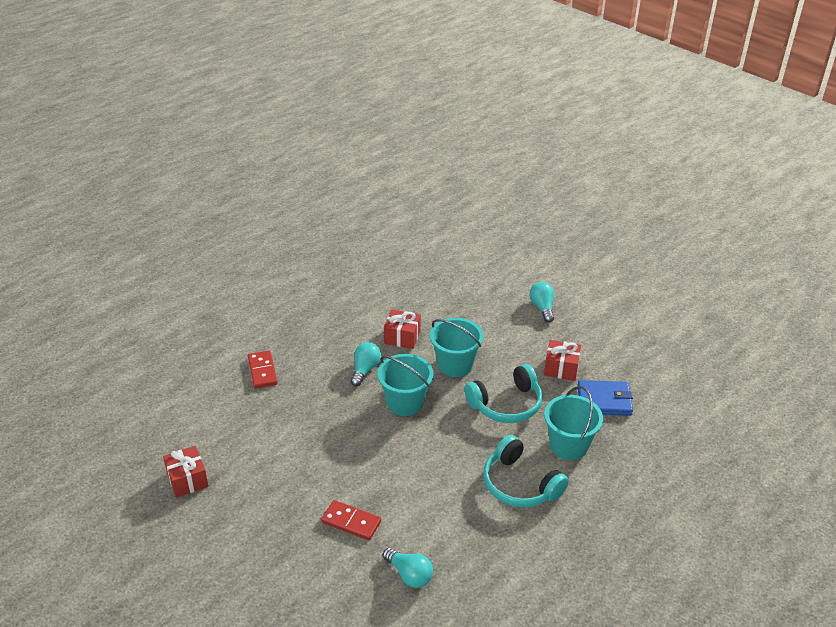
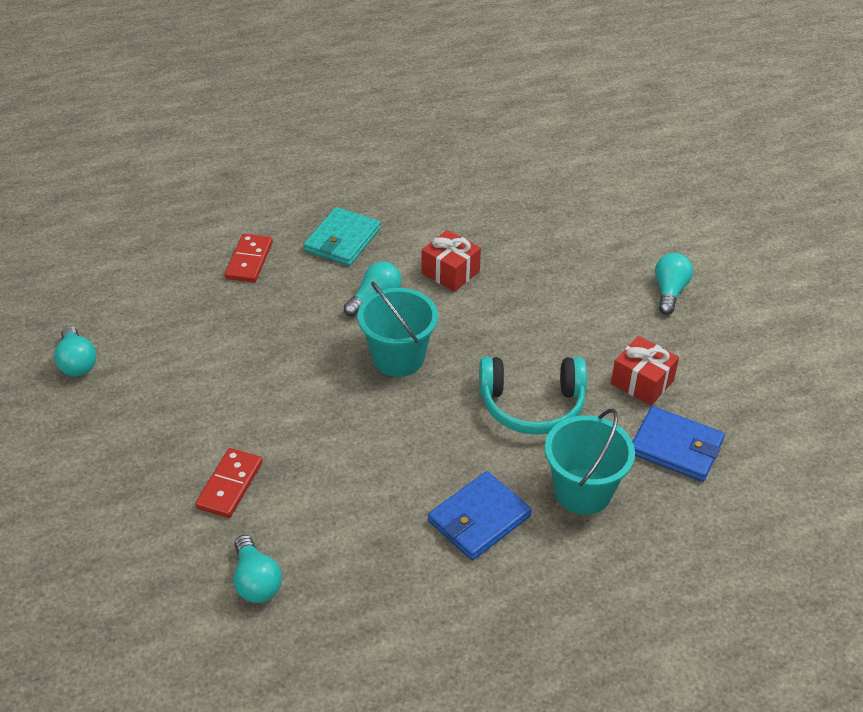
camera: 25 degrees right, 5 degrees up
(187, 479) = (77, 362): red gift -> turquoise light bulb
(317, 338) = (342, 240): none -> turquoise wallet
(351, 522) = (230, 485): red domino -> red domino turned 60 degrees clockwise
(455, 365) = (496, 330): turquoise bucket -> none
(519, 484) = (479, 519): turquoise headphones -> blue wallet

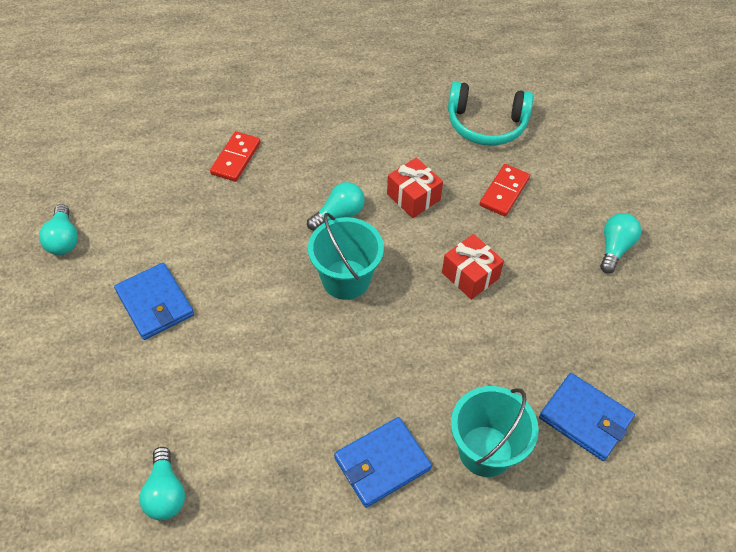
camera: 10 degrees right, 10 degrees up
(197, 408) = (155, 303): none -> blue wallet
(230, 485) = (166, 388): red domino -> red domino (504, 192)
(342, 240) = (323, 149): turquoise wallet -> none
(532, 405) = (458, 350): turquoise headphones -> turquoise headphones (486, 124)
(642, 382) = (567, 342): red gift -> red gift (470, 275)

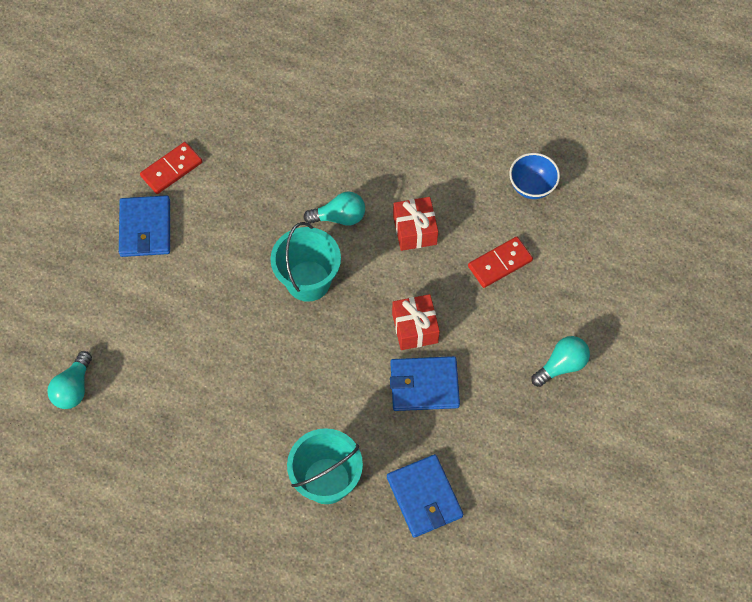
camera: 30 degrees right, 10 degrees up
(63, 239) = (104, 135): turquoise light bulb -> none
(236, 158) = (284, 120): red domino -> red domino (171, 169)
(382, 463) = (241, 448): blue wallet -> blue wallet (424, 385)
(486, 124) = (531, 186): turquoise headphones -> blue bowl

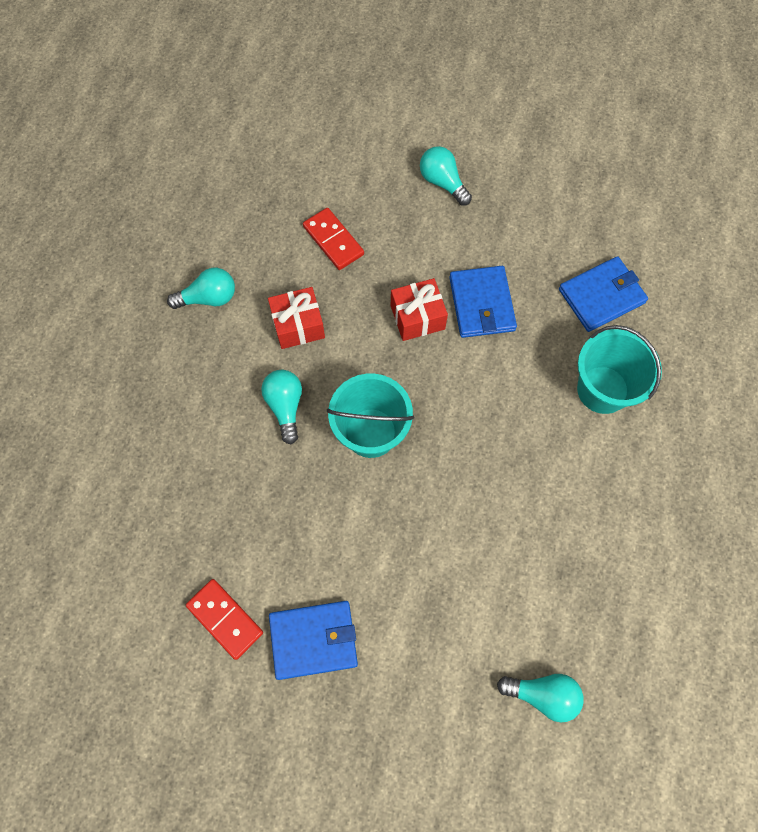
camera: 95 degrees left, 5 degrees up
(447, 162) = (208, 298): none -> turquoise light bulb
(531, 186) = (238, 214): blue bowl -> none

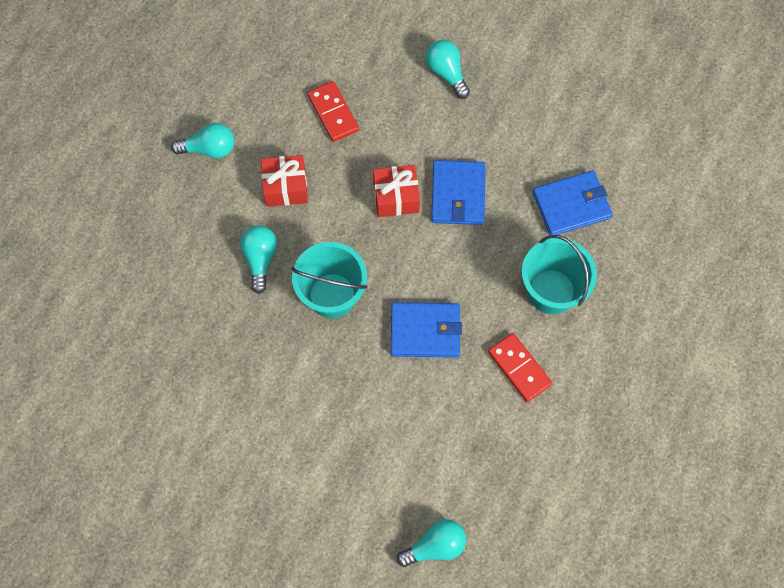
camera: 10 degrees right, 0 degrees up
(225, 619) = (174, 434): red domino -> red domino (519, 368)
(314, 640) = (247, 465): blue wallet -> blue wallet (425, 331)
(542, 694) = (435, 546): turquoise light bulb -> turquoise light bulb turned 45 degrees counterclockwise

